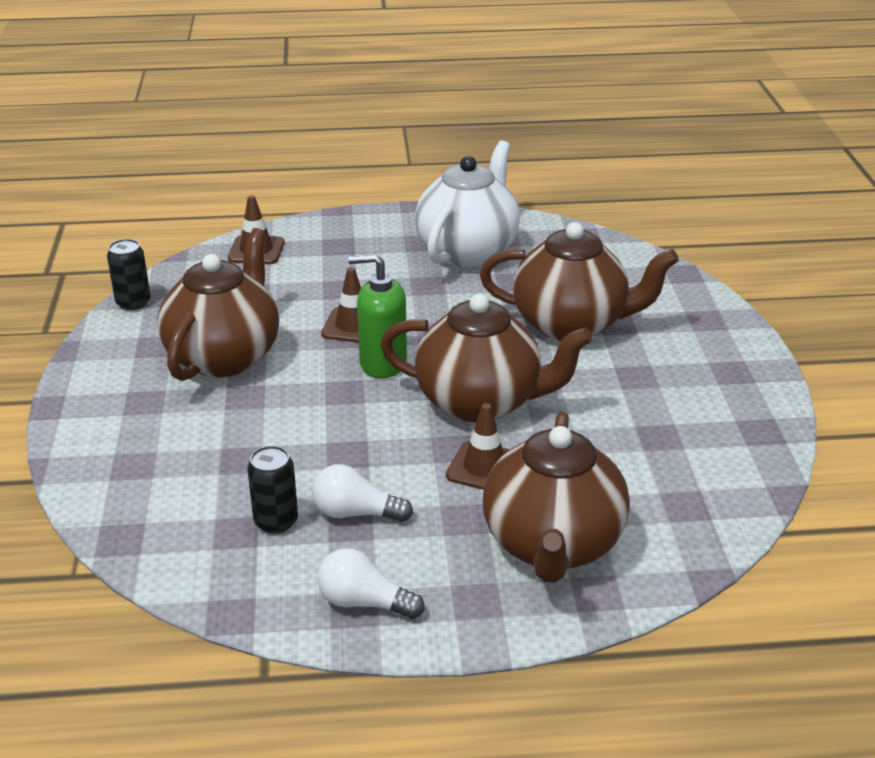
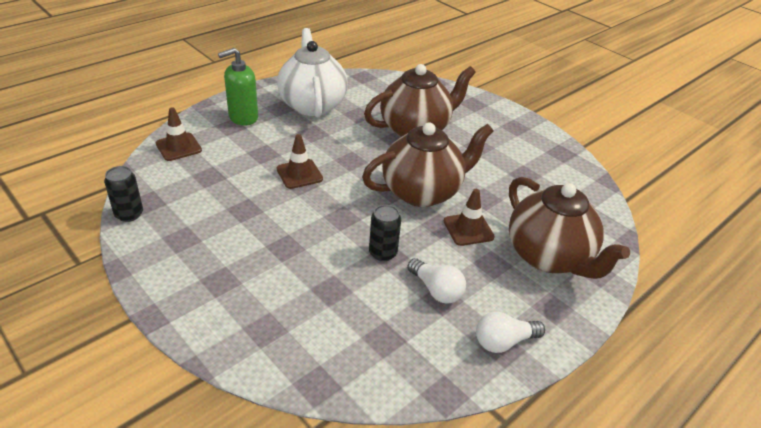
camera: 40 degrees left, 5 degrees up
(224, 356) = (240, 226): brown teapot -> none
(276, 521) = (399, 319): black can -> black can (383, 253)
(356, 513) = (436, 290): white light bulb -> white light bulb turned 105 degrees counterclockwise
(382, 363) = (343, 191): green soap dispenser -> green soap dispenser (243, 117)

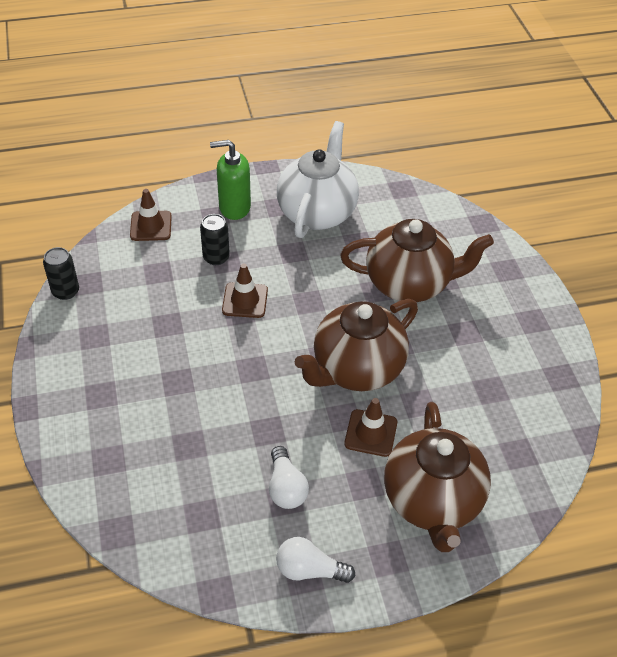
camera: 30 degrees right, 10 degrees up
(383, 253) = (263, 425): black can -> black can (216, 257)
(423, 192) = (356, 369): brown teapot -> brown teapot turned 135 degrees clockwise

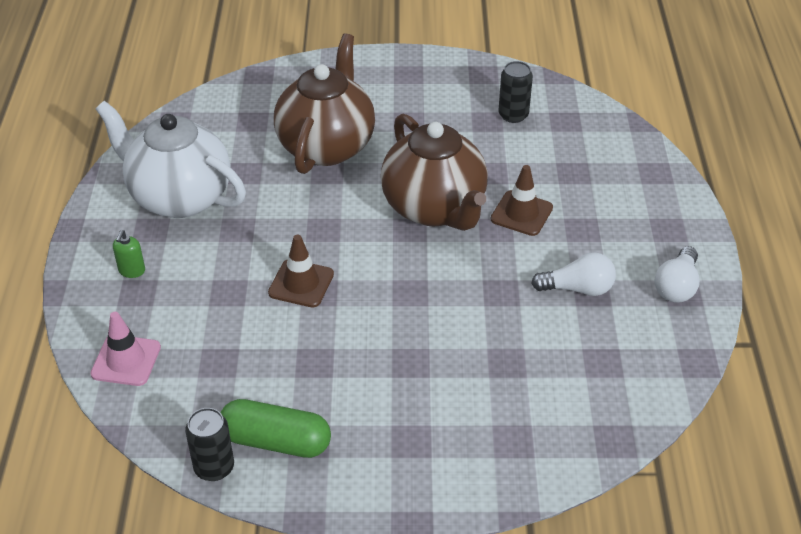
camera: 75 degrees left, 5 degrees down
(91, 318) = (276, 441): none -> green capsule
(151, 226) = (126, 360): brown traffic cone -> pink traffic cone
(216, 257) = (216, 300): black can -> black can (513, 115)
(234, 207) = (132, 271): green soap dispenser -> green soap dispenser, size x0.50
(432, 501) = (610, 187): brown teapot -> none

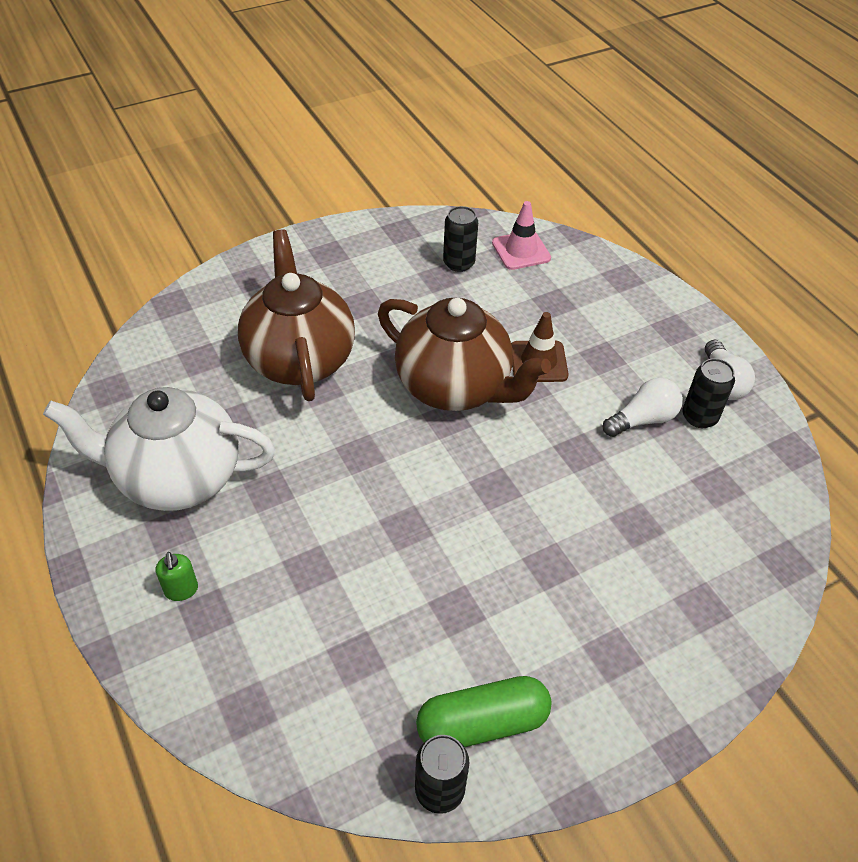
camera: 30 degrees left, 5 degrees up
(126, 360) = (249, 706): pink traffic cone -> pink traffic cone (521, 250)
(301, 283) = (380, 525): brown traffic cone -> none
(631, 305) = (699, 417): none -> black can

